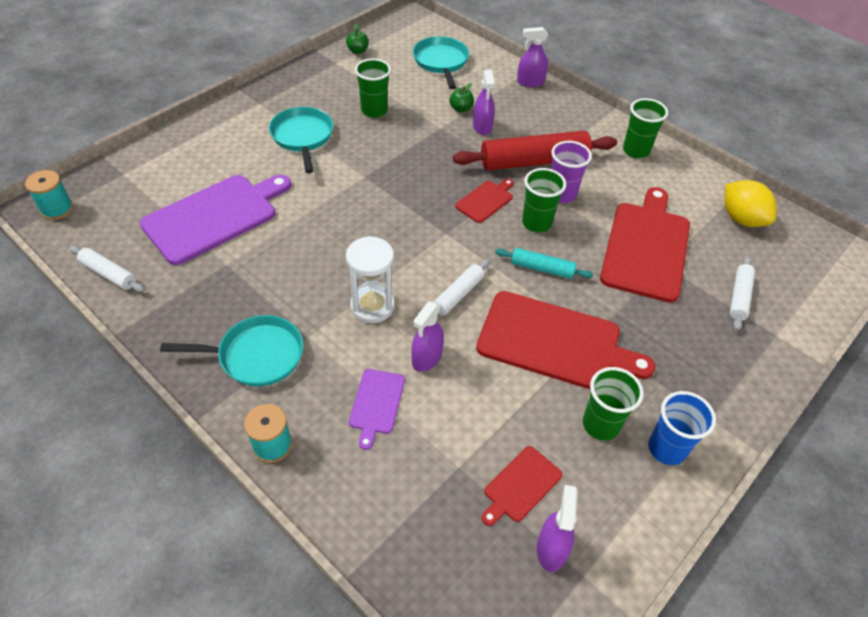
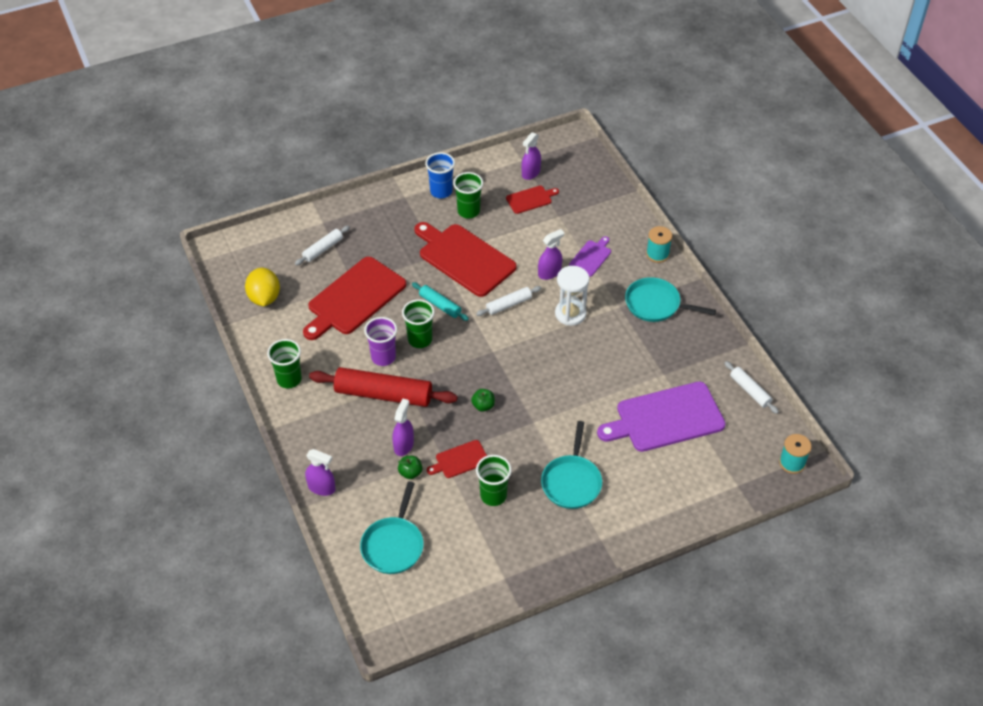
camera: 155 degrees left, 0 degrees up
(358, 51) = (473, 591): green apple -> green apple (483, 406)
(485, 200) = (446, 370): red cutting board -> red cutting board (460, 460)

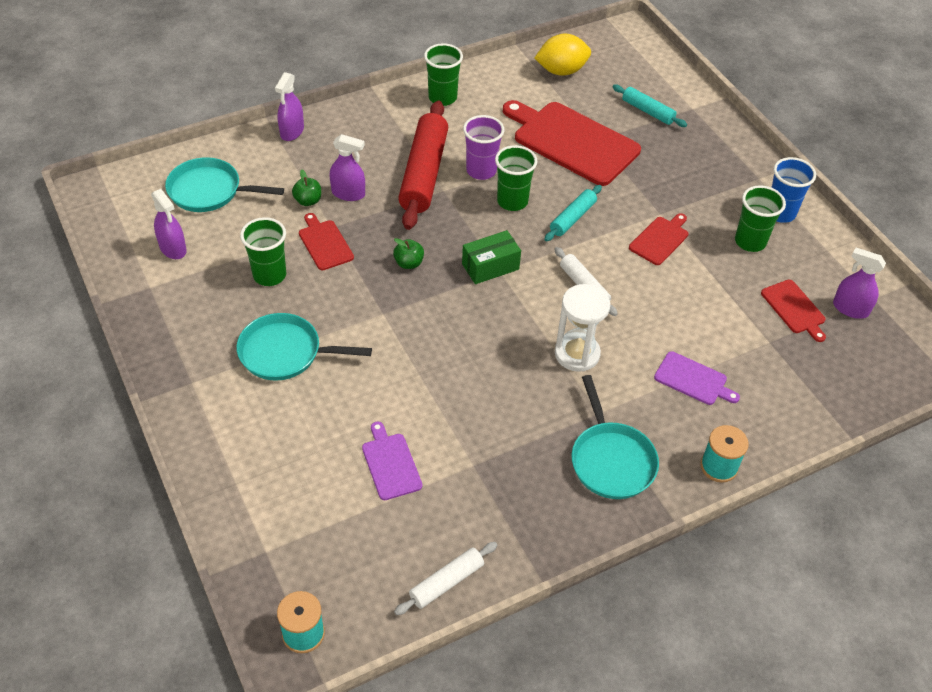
camera: 85 degrees right, 0 degrees up
(323, 249) = (648, 111): white rolling pin -> turquoise rolling pin
(464, 258) = (660, 239): red cutting board -> red cutting board, size x0.48
(488, 356) = (490, 266): none -> green box
(549, 272) = (652, 330): purple spray bottle -> purple spray bottle (173, 249)
(656, 304) = (611, 460): turquoise pan -> turquoise pan turned 150 degrees clockwise
(666, 418) = (390, 464): purple cutting board -> purple cutting board, size x0.48

